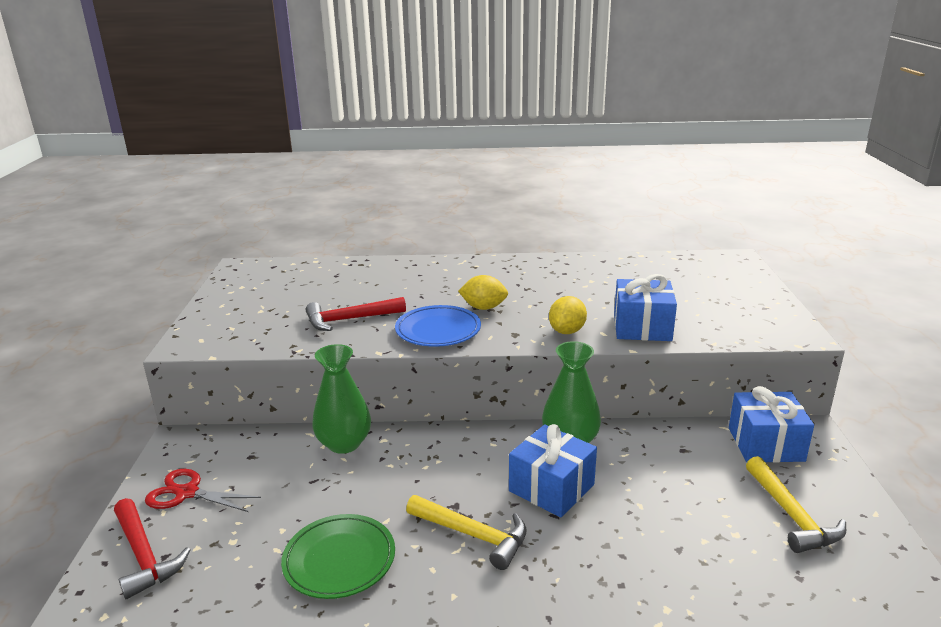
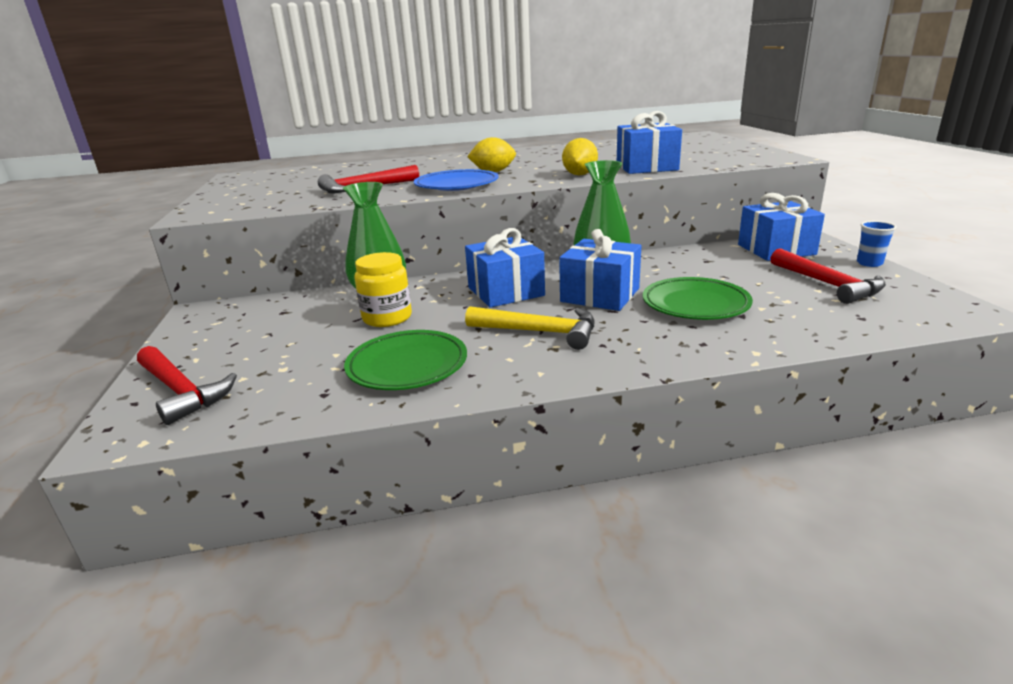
camera: 10 degrees left, 0 degrees up
(187, 493) = (220, 343): red scissors -> none
(340, 484) = (387, 318): none -> yellow jar
(462, 464) = (505, 291): none -> blue gift
(640, 521) = (695, 304): none -> green plate
(792, 515) = (828, 284): yellow hammer -> red hammer
(855, 487) = (869, 263): none -> blue cup

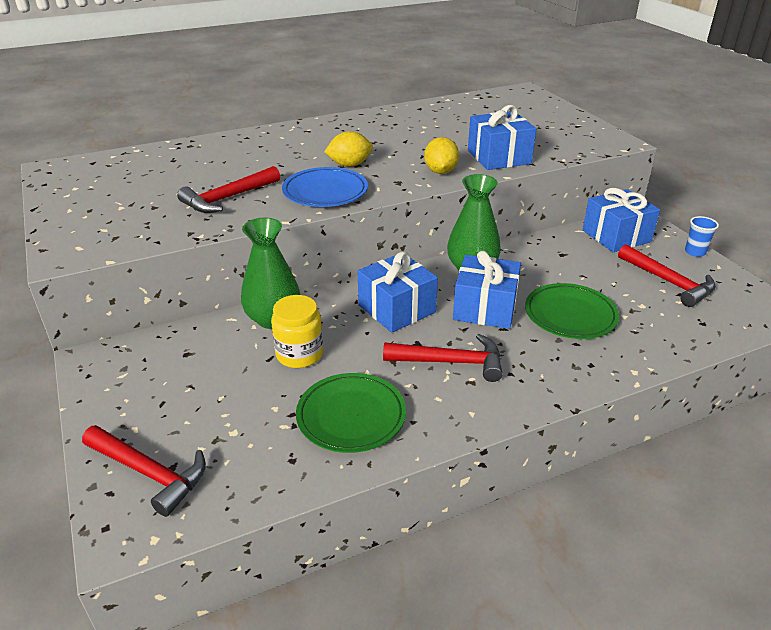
camera: 15 degrees left, 10 degrees up
(540, 332) = (451, 362): yellow hammer -> red hammer

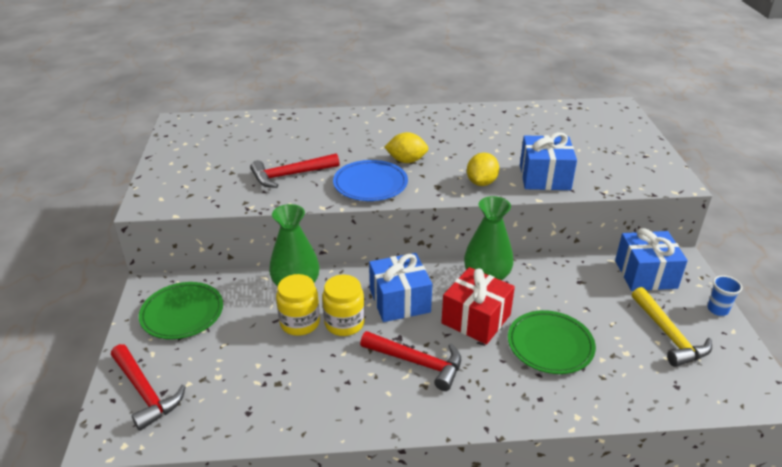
camera: 20 degrees right, 0 degrees up
(350, 343) = (344, 323): none -> yellow jar
(351, 416) = (311, 389): green plate -> green plate (182, 314)
(485, 308) = (476, 319): blue gift -> red gift
(669, 282) = (669, 335): red hammer -> yellow hammer

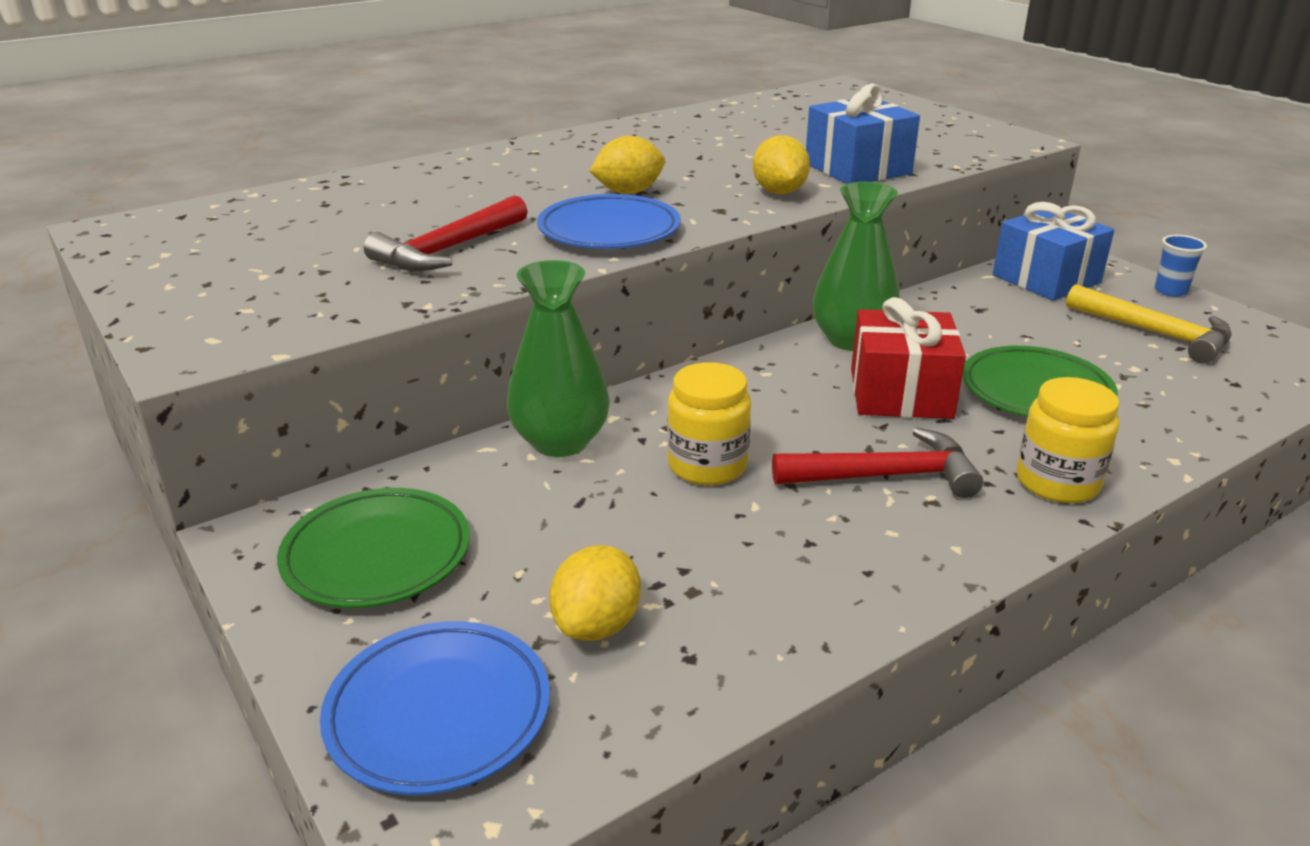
camera: 30 degrees left, 5 degrees down
(145, 392) = (438, 713): red hammer -> blue plate
(229, 381) = (597, 625): none -> yellow lemon
(300, 323) = (629, 490): yellow jar -> yellow jar (1057, 482)
(399, 301) = (760, 407): blue gift -> none

